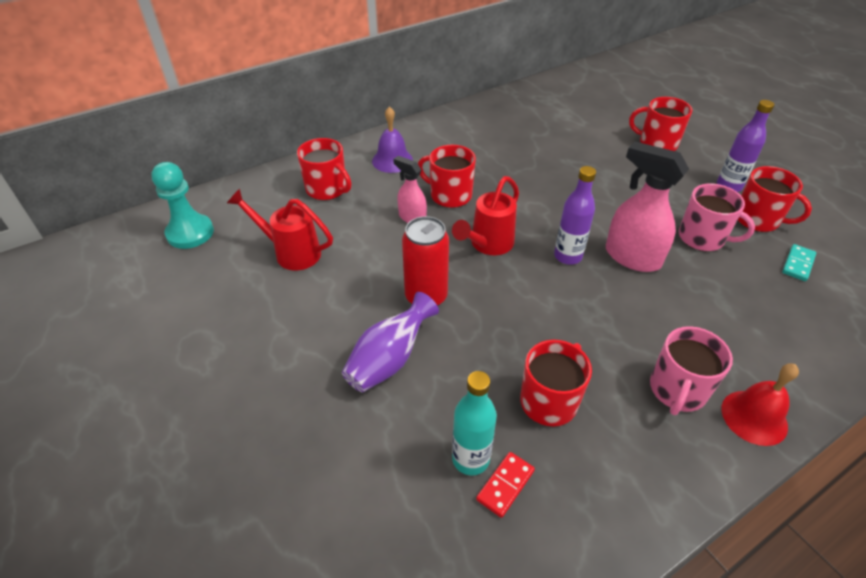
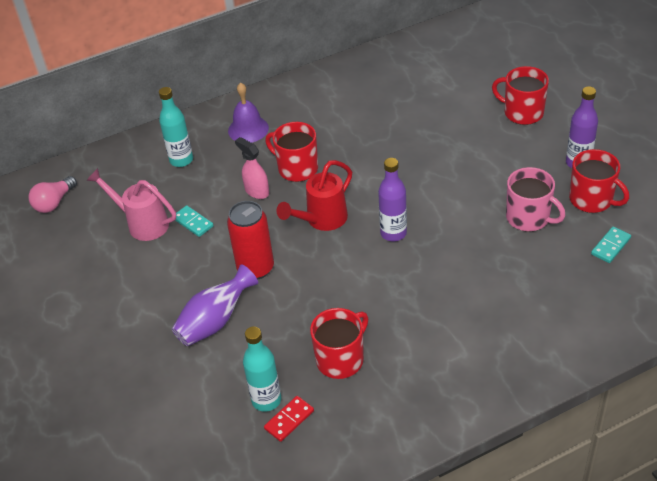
camera: 10 degrees right, 0 degrees up
(190, 233) = (54, 203): turquoise pawn -> pink light bulb
(291, 252) = (142, 223): red watering can -> pink watering can
(327, 189) = (181, 160): red mug -> turquoise bottle
(348, 250) = (193, 222): none -> turquoise domino
(631, 257) = (453, 235): pink spray bottle -> none
(677, 390) = (451, 355): pink mug -> none
(754, 417) = (508, 379): red bell -> none

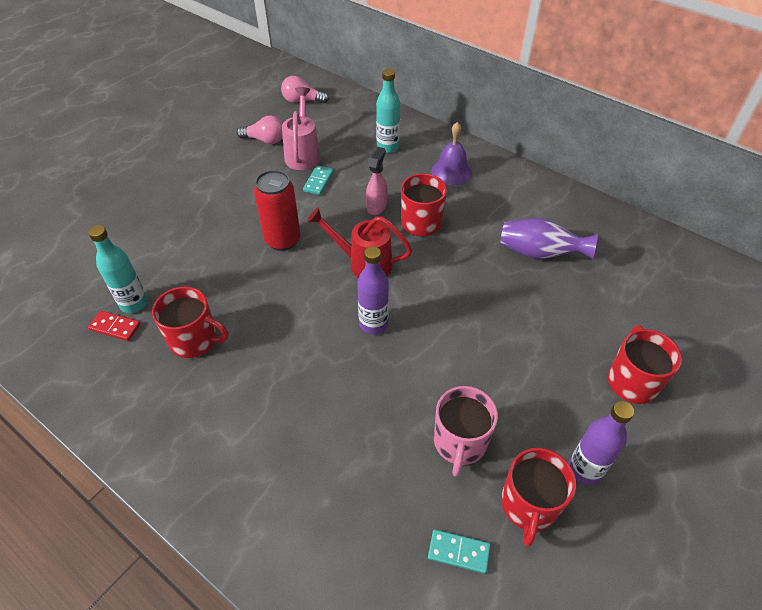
camera: 60 degrees right, 5 degrees up
(96, 248) = (265, 140): none -> pink light bulb
(215, 321) = (212, 237): purple vase -> purple vase (540, 253)

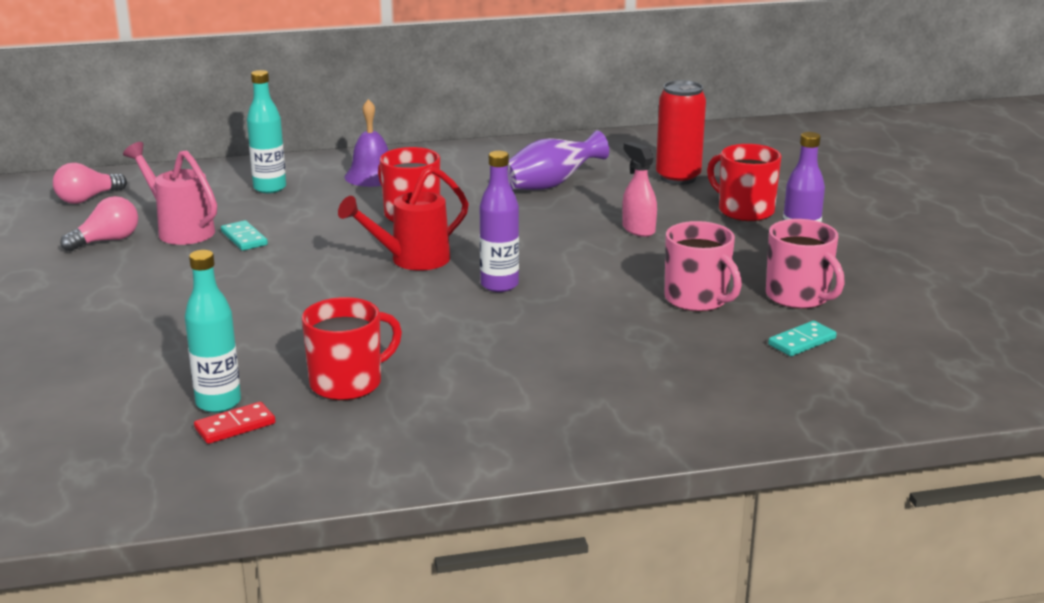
camera: 50 degrees left, 25 degrees down
(283, 240) = (294, 287): red can -> red can (678, 178)
(376, 206) = (345, 225): pink spray bottle -> pink spray bottle (638, 229)
(529, 505) = (798, 296): red mug -> pink mug

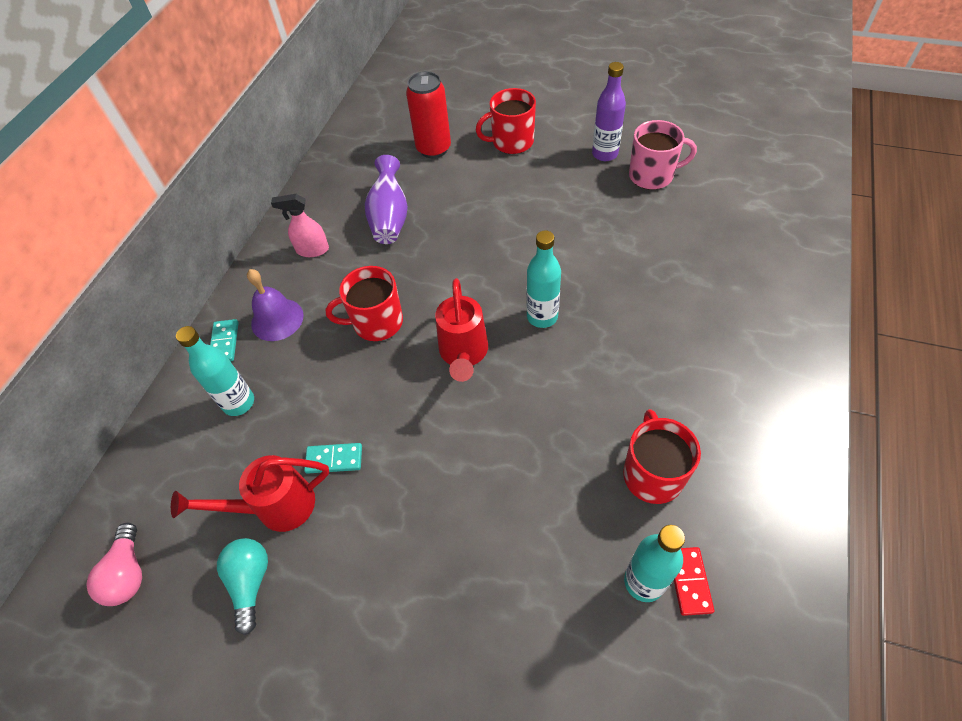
camera: 55 degrees left, 30 degrees up
(107, 241) = (250, 582): pink light bulb -> turquoise light bulb
(180, 230) = (275, 507): pink watering can -> red watering can
(499, 285) = (542, 317): purple bottle -> turquoise bottle
(638, 229) = (502, 205): pink spray bottle -> pink spray bottle (312, 250)
(697, 299) = (628, 222): pink mug -> none
(802, 342) = (713, 202): turquoise domino -> turquoise domino (224, 342)

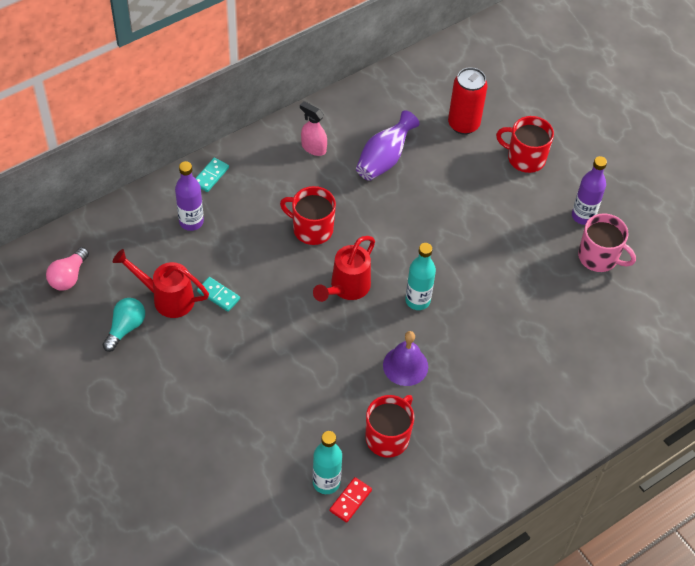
camera: 30 degrees right, 0 degrees up
(239, 403) = (191, 222): turquoise bottle -> purple bottle
(277, 319) = (253, 182): purple bell -> purple bell (405, 366)

